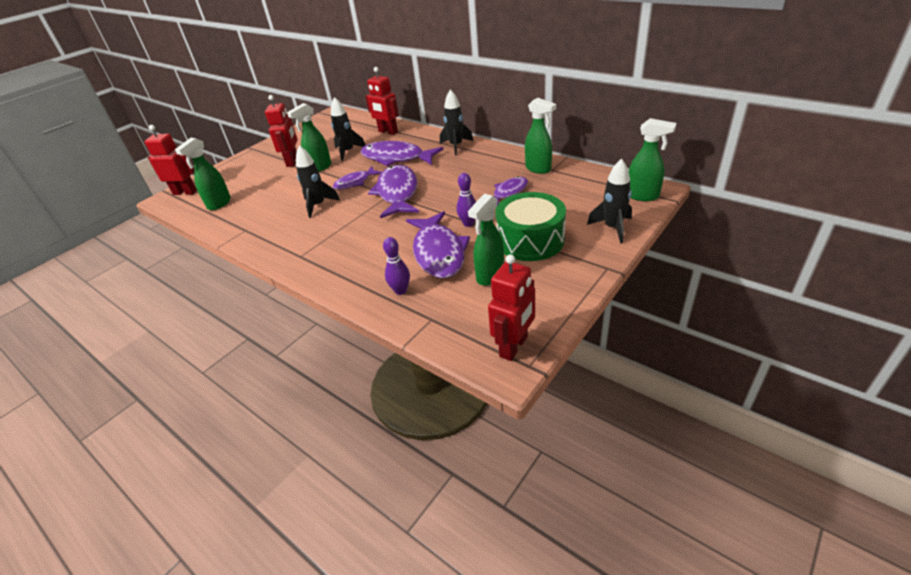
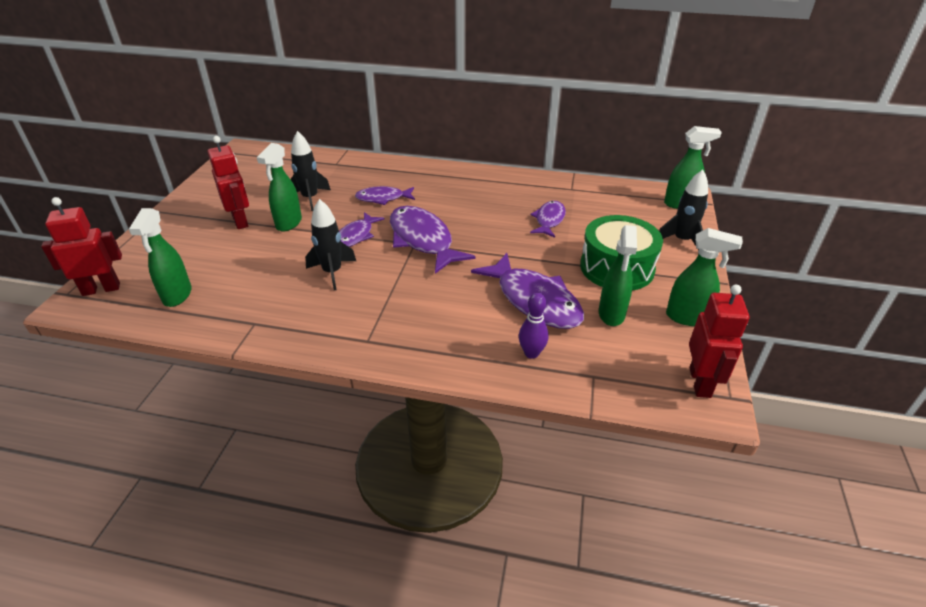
camera: 30 degrees left, 0 degrees up
(388, 132) = (342, 167): red robot -> none
(396, 158) = (383, 198): purple fish -> purple fish, size x0.57
(456, 146) = (443, 175): black rocket -> none
(468, 223) = (537, 261): purple bowling pin -> none
(538, 169) = (557, 190): green spray bottle -> green spray bottle (687, 318)

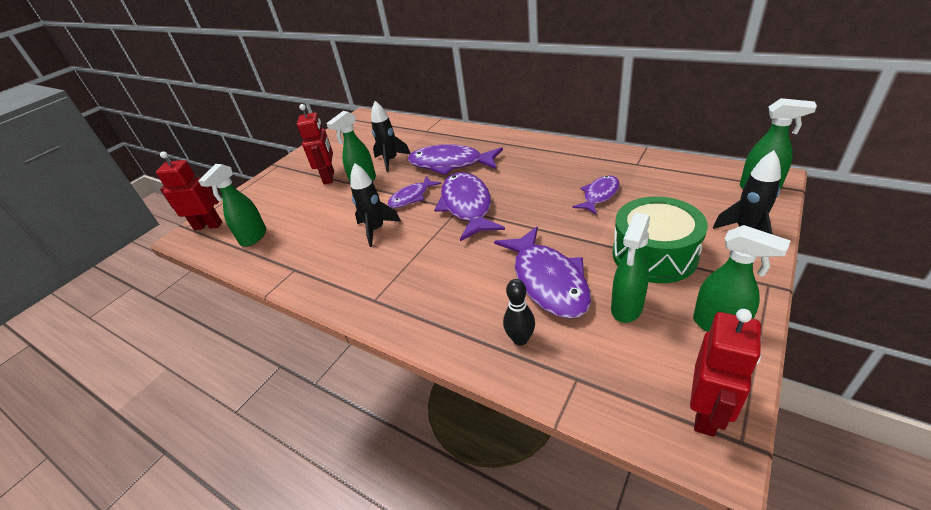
camera: 25 degrees right, 0 degrees up
(383, 198) = (450, 164): purple fish -> purple fish, size x1.74
(531, 353) = (520, 339): purple bowling pin -> black bowling pin

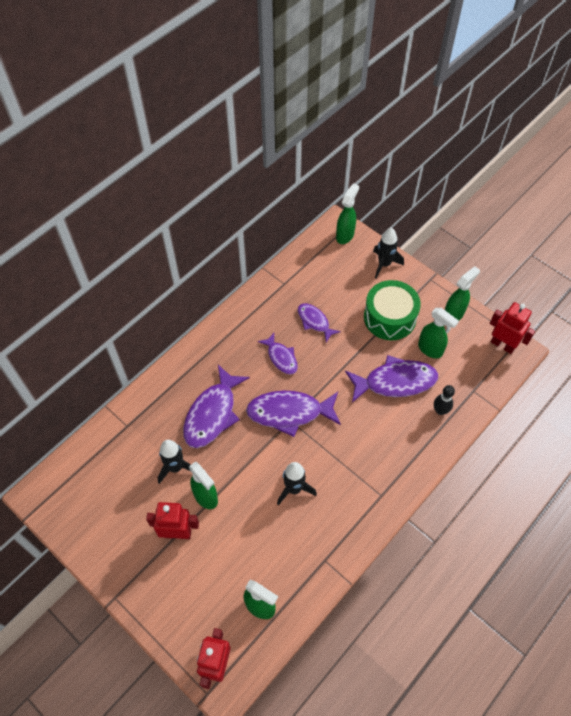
camera: 85 degrees left, 20 degrees up
(411, 197) = (255, 455): purple fish -> purple fish (281, 357)

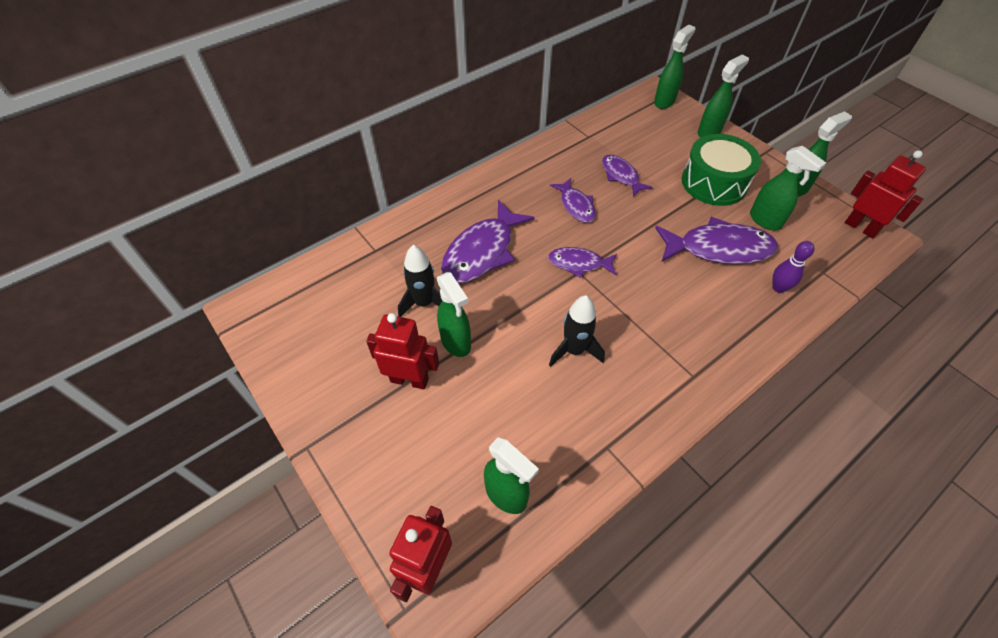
camera: 10 degrees right, 5 degrees down
(289, 413) = (579, 263): purple fish -> purple fish, size x0.57
(384, 264) = (709, 132): black rocket -> green spray bottle
(440, 410) = (778, 288): black bowling pin -> purple bowling pin

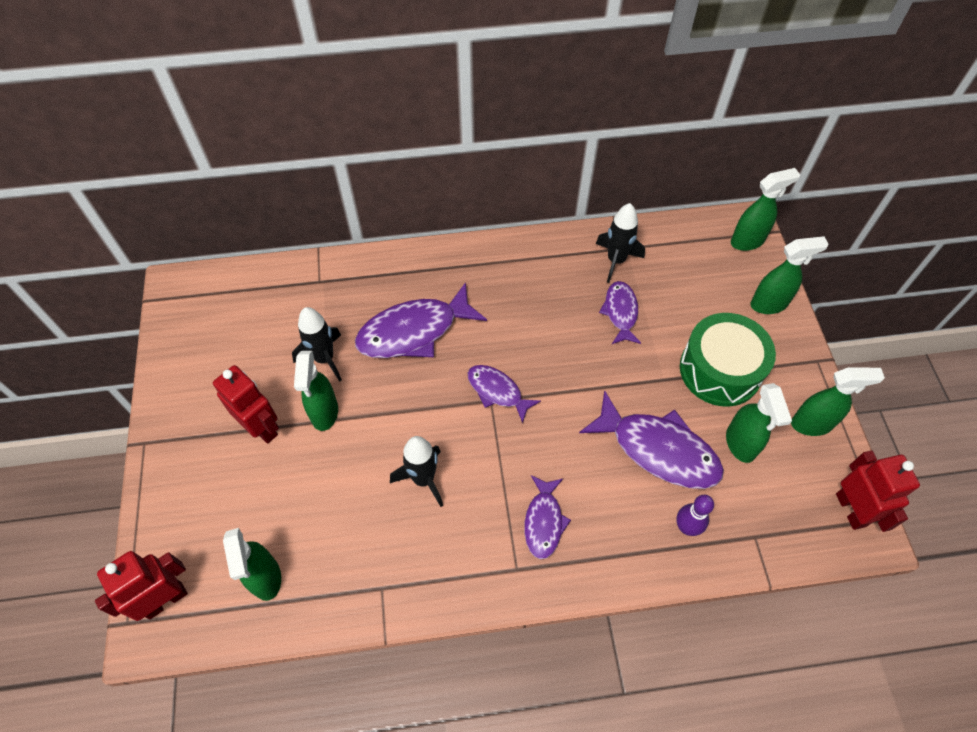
camera: 30 degrees right, 5 degrees up
(576, 206) = (544, 325): purple fish -> purple fish (544, 521)
(590, 146) = (616, 260): none -> black rocket

